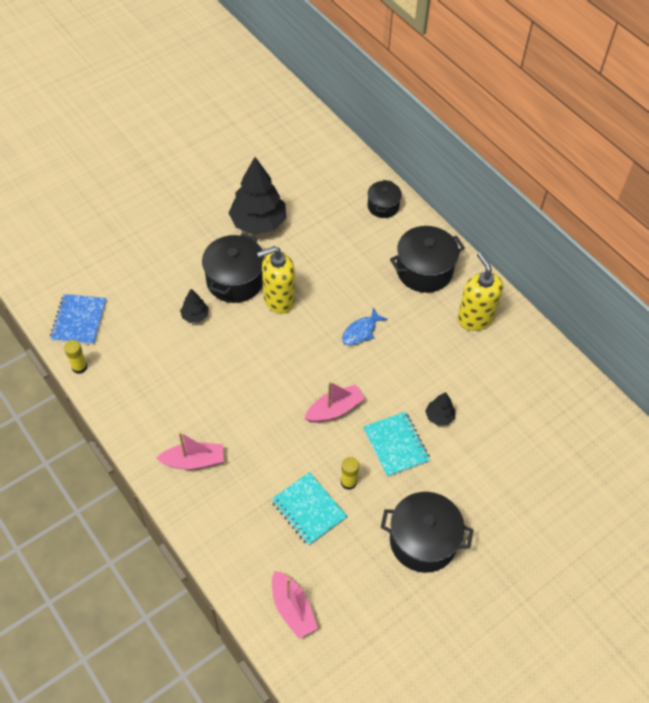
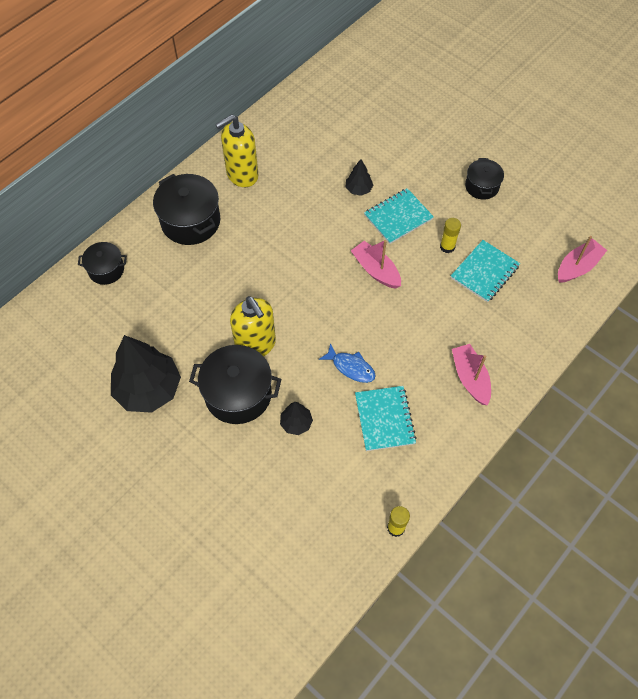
camera: 100 degrees left, 5 degrees up
(79, 320) = (332, 551): blue notebook -> none
(176, 381) = (384, 419): none -> turquoise notebook
(361, 331) = (279, 263): blue fish -> blue fish (351, 367)
(423, 541) = (482, 186): black pot -> black pot, size x0.59

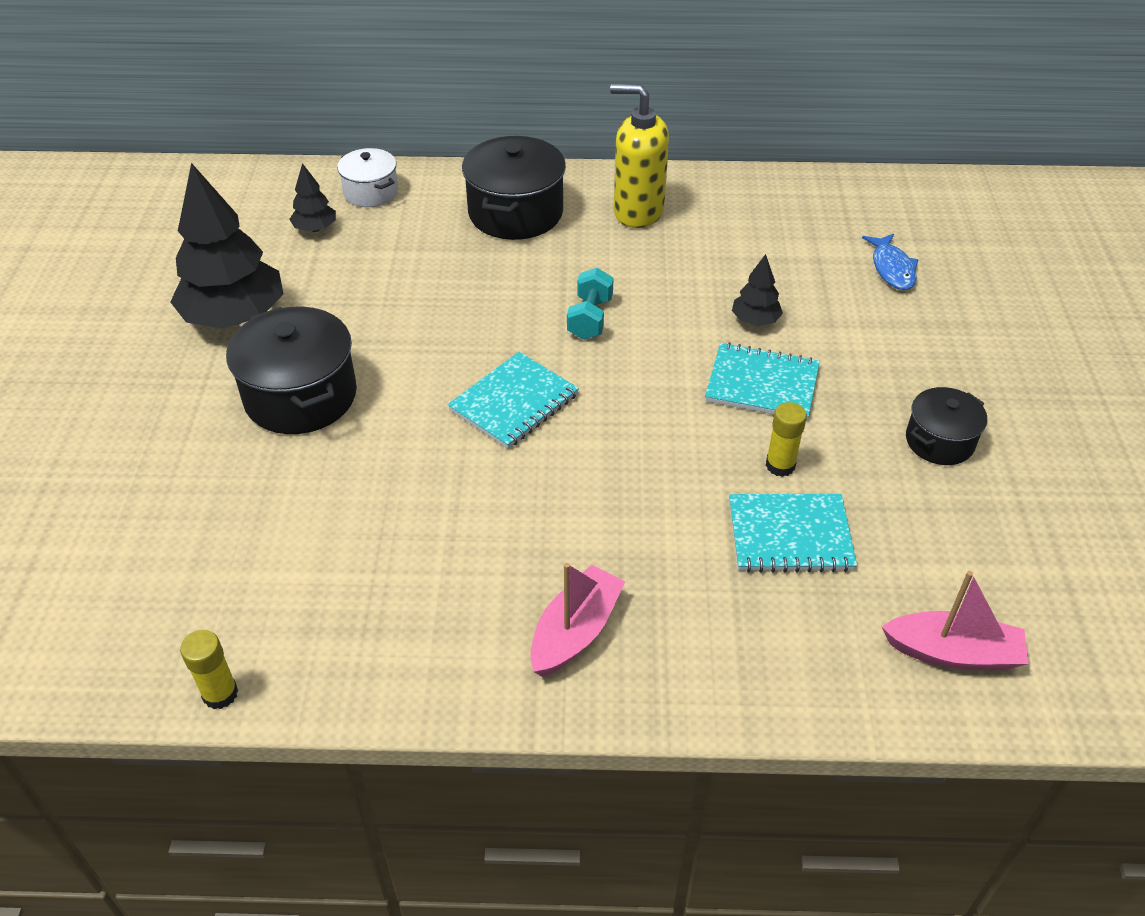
camera: 50 degrees right, 15 degrees down
(106, 270) = (371, 192): black pot -> white pot
(256, 345) = (393, 369): yellow soap dispenser -> none
(296, 423) = (306, 477): black tree -> black tree (315, 228)
(297, 246) = (590, 318): none -> turquoise dumbbell
(351, 367) = (453, 481): blue fish -> blue fish (892, 269)
(376, 270) = (644, 413): pink boat -> none
(384, 419) = (401, 569): turquoise notebook -> turquoise notebook (514, 402)

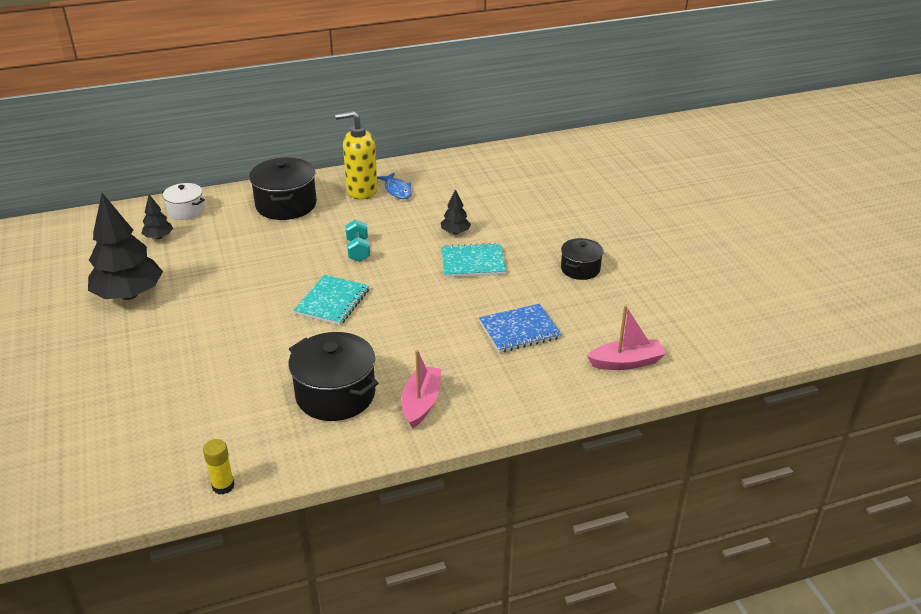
camera: 20 degrees left, 10 degrees down
(300, 396) = (196, 327): black pot -> black pot (335, 394)
(780, 465) = (500, 299): yellow glue stick -> none
(790, 535) = (519, 330): turquoise notebook -> blue notebook
(892, 269) = (521, 192): blue fish -> blue fish (397, 190)

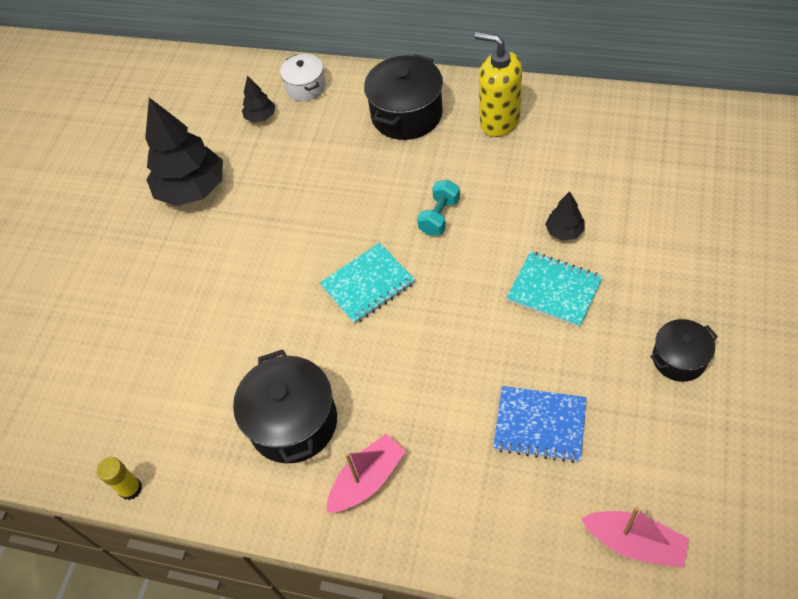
camera: 40 degrees right, 20 degrees up
(397, 190) = (539, 135): blue fish -> none

